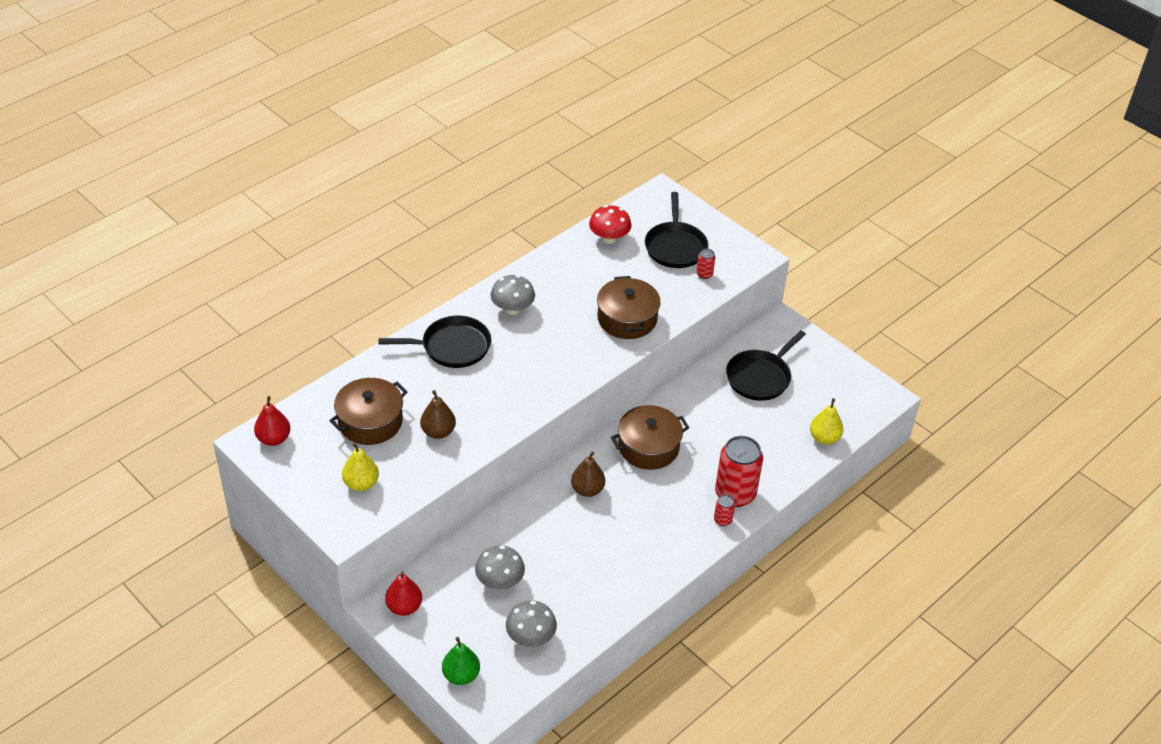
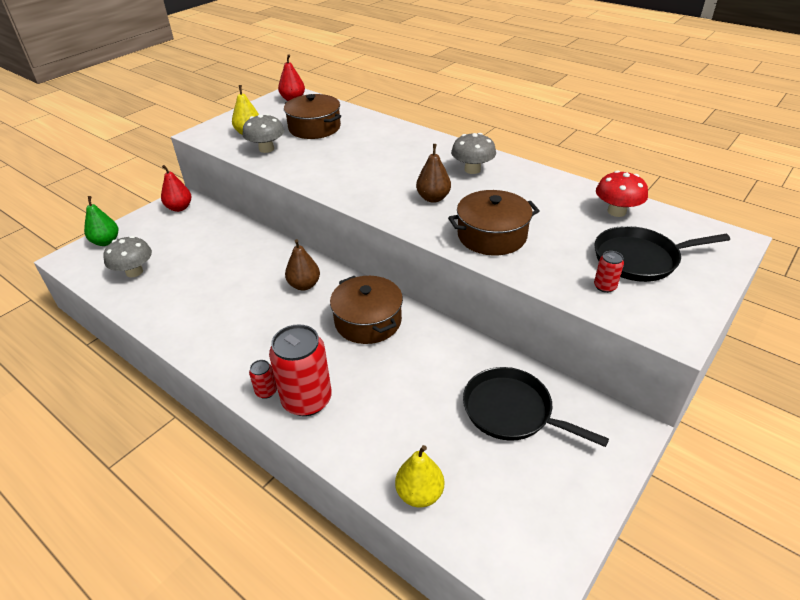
camera: 85 degrees right, 5 degrees down
(438, 432) = (306, 155): brown pear -> brown pear (433, 198)
(452, 347) = (410, 148): black pan -> none
(500, 581) = (198, 248): grey mushroom -> grey mushroom (266, 149)

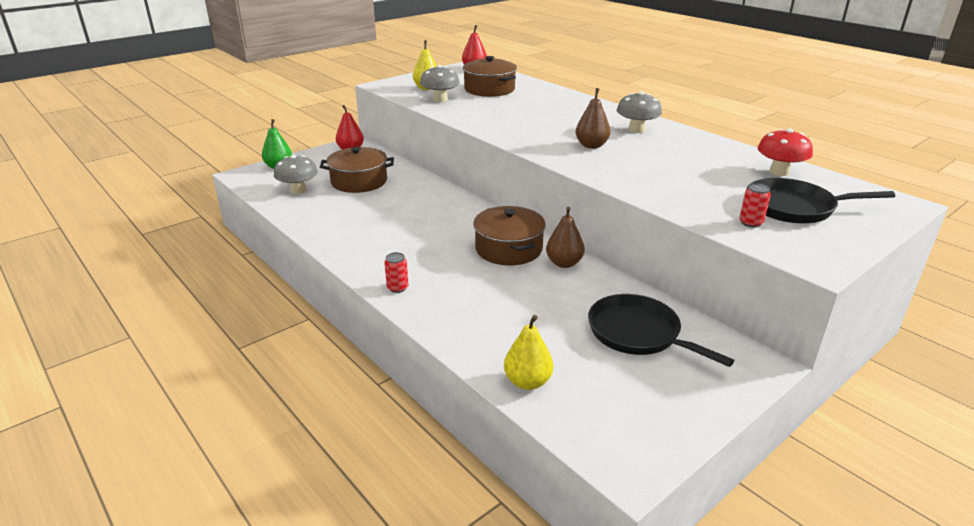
camera: 10 degrees right, 10 degrees down
(304, 285) = (453, 216): brown pear -> brown pear (564, 263)
(307, 400) = (434, 299): red can -> none
(492, 236) = (643, 176): brown pot -> brown pot (359, 181)

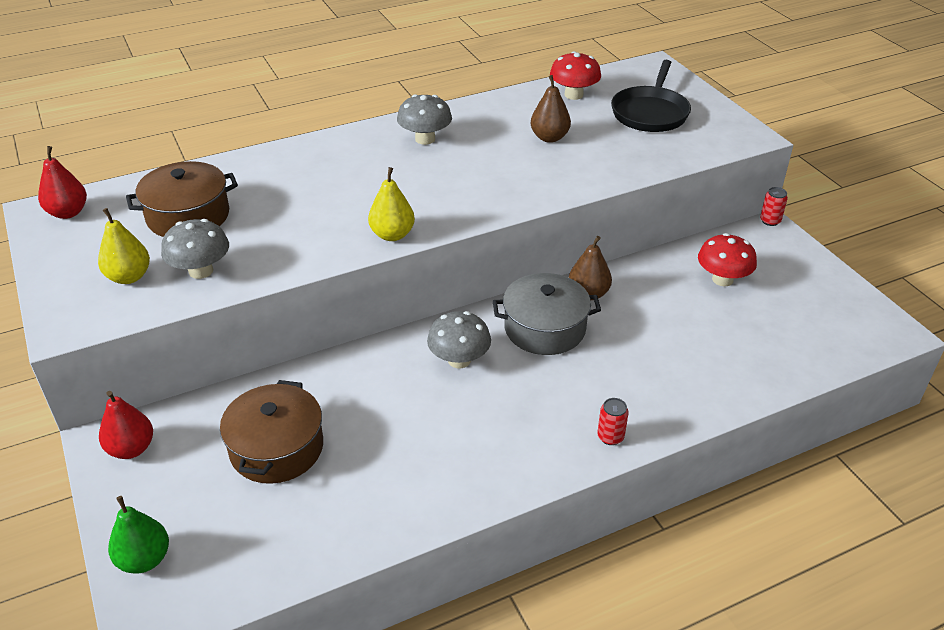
camera: 75 degrees left, 10 degrees up
(298, 190) = (268, 531): grey mushroom -> grey mushroom (459, 360)
(508, 249) = (545, 328): brown pot -> grey pot
(527, 382) = (791, 364): yellow pear -> yellow pear (392, 235)
(591, 146) = (459, 180): brown pear -> brown pear (549, 138)
(637, 333) = (722, 279): black pan -> red mushroom
(750, 223) = (676, 142): red can -> red can (770, 221)

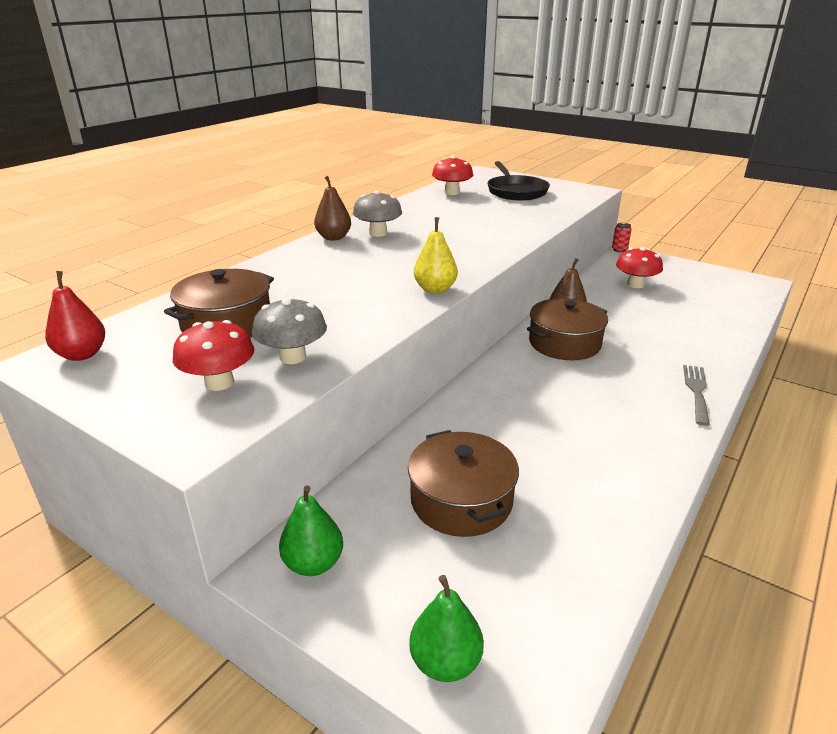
camera: 30 degrees left, 10 degrees down
(129, 277) = (219, 382): yellow pear -> red mushroom
(131, 449) = (313, 563): red pear -> green pear
(459, 360) = (531, 382): grey mushroom -> none
(545, 328) = (564, 343): grey pot -> brown pot
(549, 138) = (469, 215): brown pear -> brown pear (333, 237)
(610, 437) = (696, 391): red can -> grey fork

